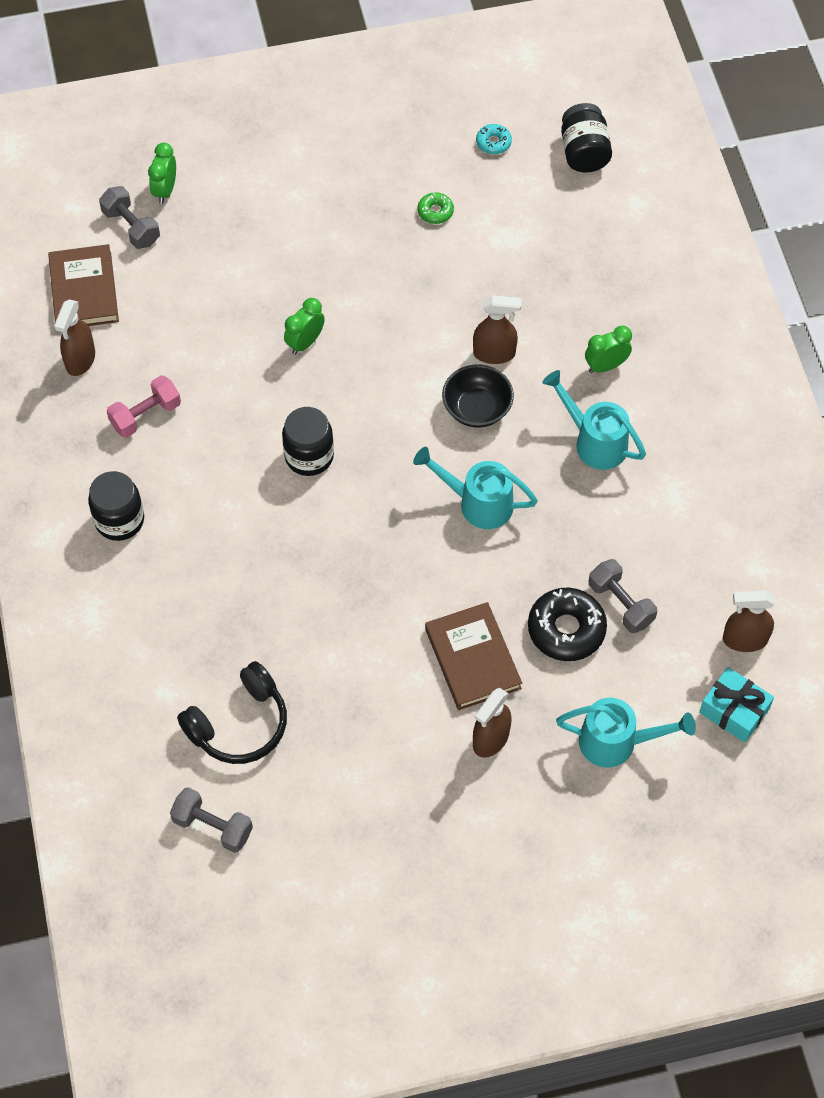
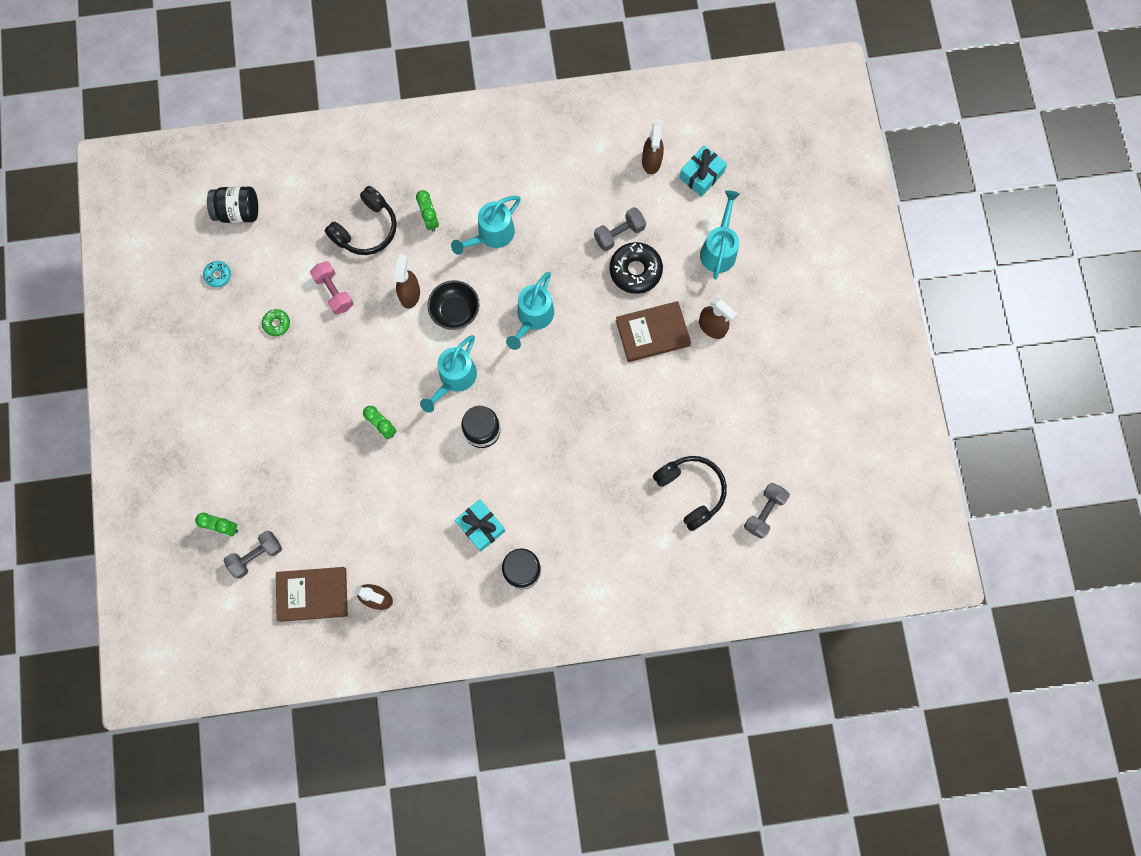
camera: 85 degrees left, 15 degrees up
(145, 415) = (433, 549): pink dumbbell -> pink dumbbell (334, 292)
(177, 466) = (481, 527): none -> turquoise gift
(379, 417) = (454, 379): none -> turquoise watering can
(581, 294) = (366, 229): none -> black headphones

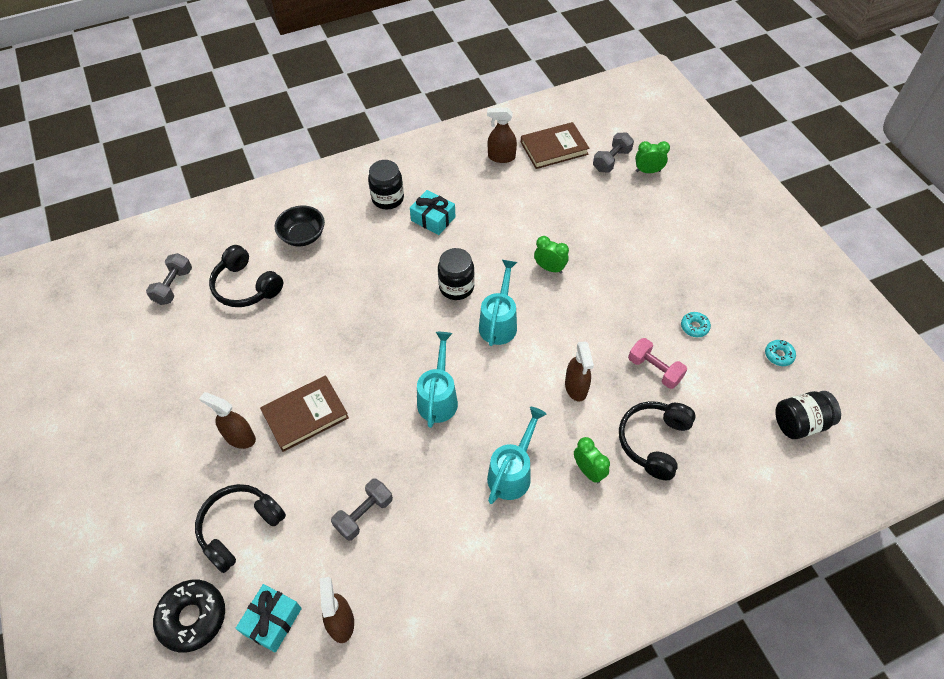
camera: 165 degrees right, 20 degrees down
(277, 324) = (694, 327): green donut -> turquoise donut
(455, 311) = (522, 383): black bowl -> black bowl (303, 236)
(635, 270) = (336, 476): black donut -> black donut (192, 617)
(719, 249) = (240, 528): turquoise watering can -> black headphones

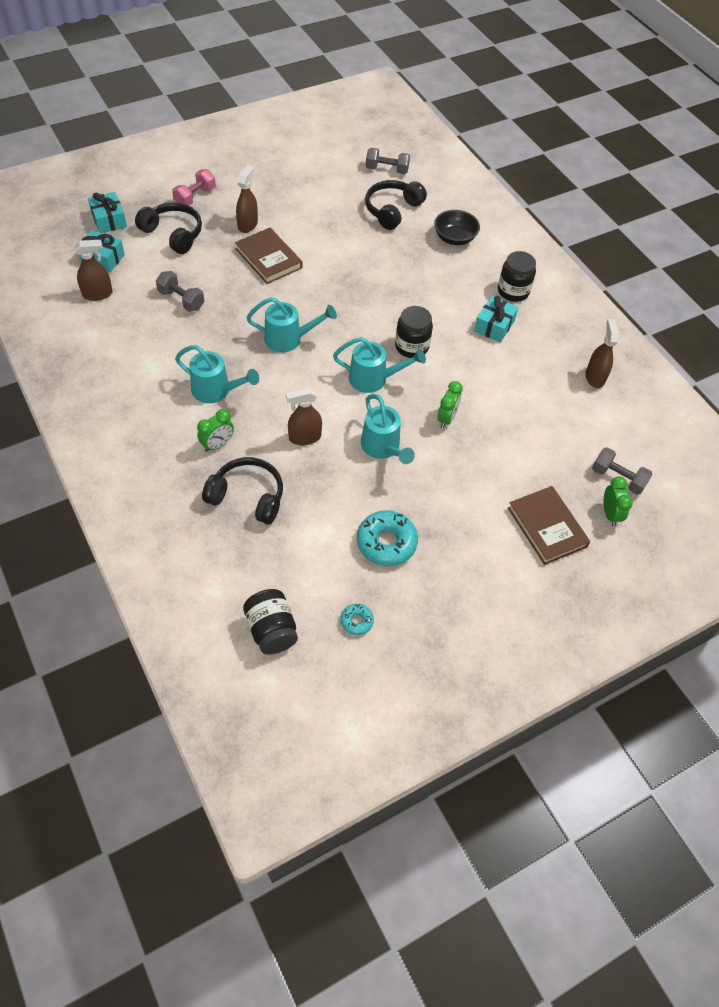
camera: 80 degrees right, 0 degrees up
(192, 617) = (109, 220): black donut -> turquoise gift
(554, 148) = (622, 424): brown book -> brown book (547, 527)
(586, 321) = (383, 448): none -> turquoise watering can
(654, 370) = (329, 502): pink dumbbell -> pink dumbbell (195, 197)
(694, 327) = (386, 543): turquoise donut -> turquoise donut, size x1.93

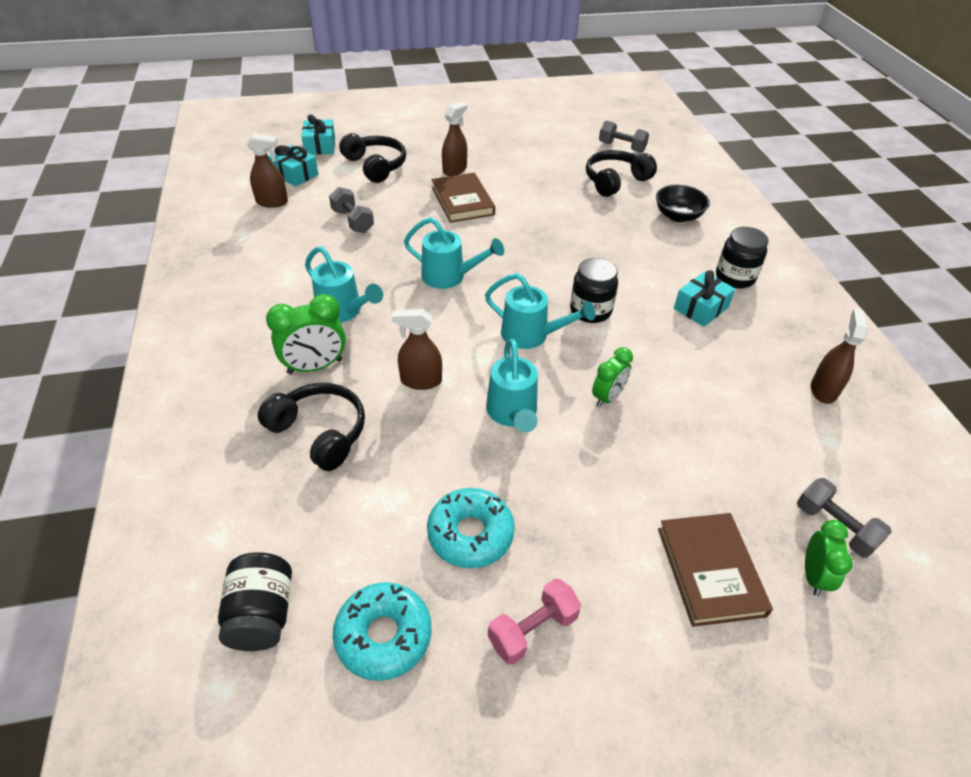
camera: 20 degrees right, 10 degrees down
(195, 197) = (413, 140): pink dumbbell -> pink dumbbell (532, 629)
(217, 444) = (315, 366): green clock -> green clock, size x1.52
(356, 621) = (383, 636): turquoise donut -> turquoise donut, size x1.93

